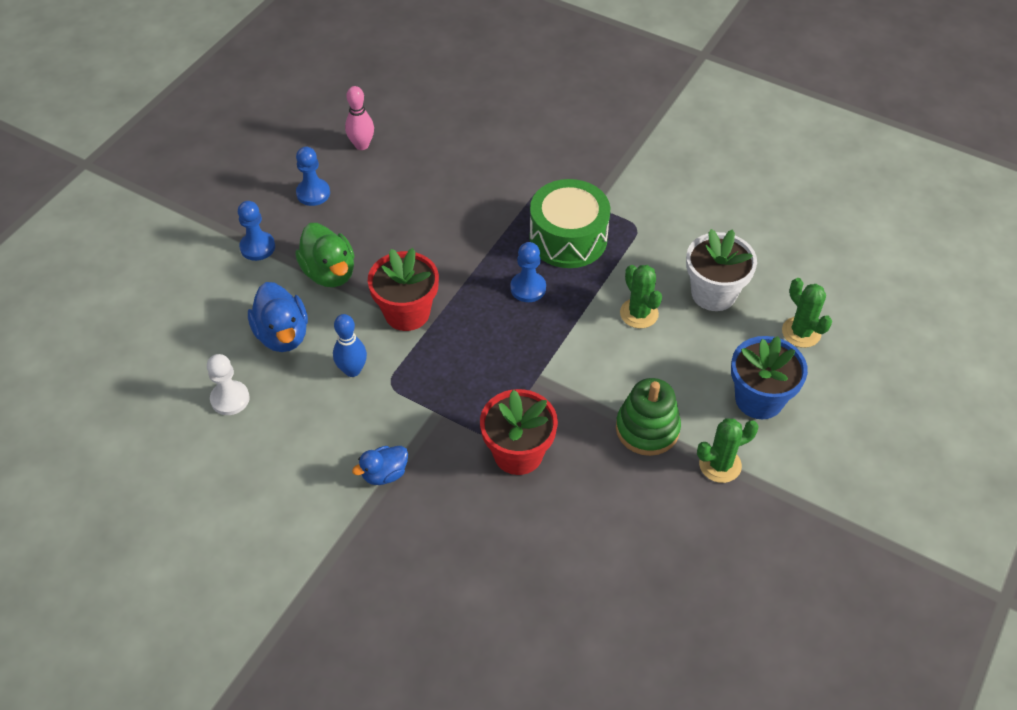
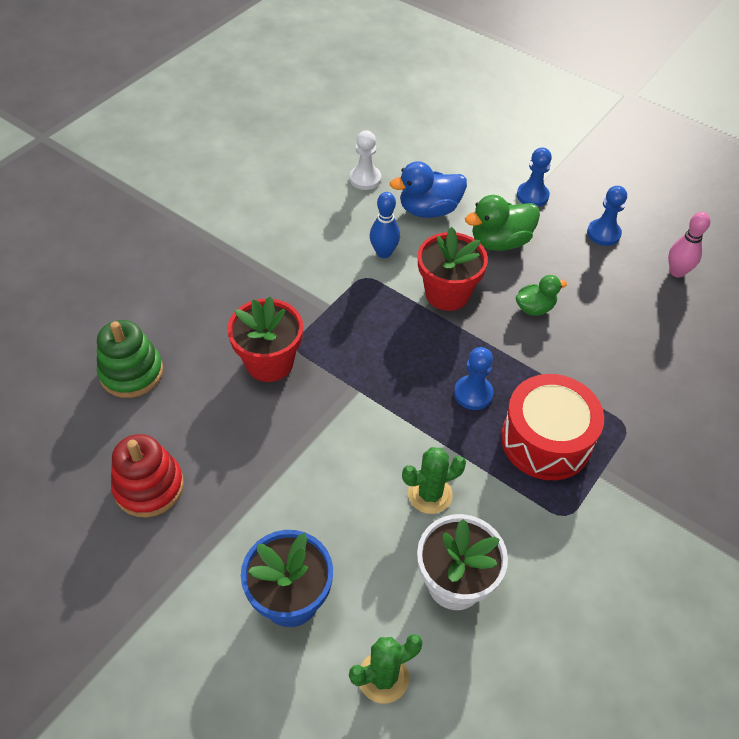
camera: 95 degrees right, 0 degrees up
(384, 474) = (270, 268): blue duck -> none
(418, 245) = (535, 308): none -> green duck
(568, 238) = (546, 440): green drum -> red drum
(647, 429) = (274, 475): green stacking toy -> green stacking toy (131, 372)
(684, 529) = (149, 487): none -> red stacking toy
(720, 465) = (214, 537): green cactus -> none

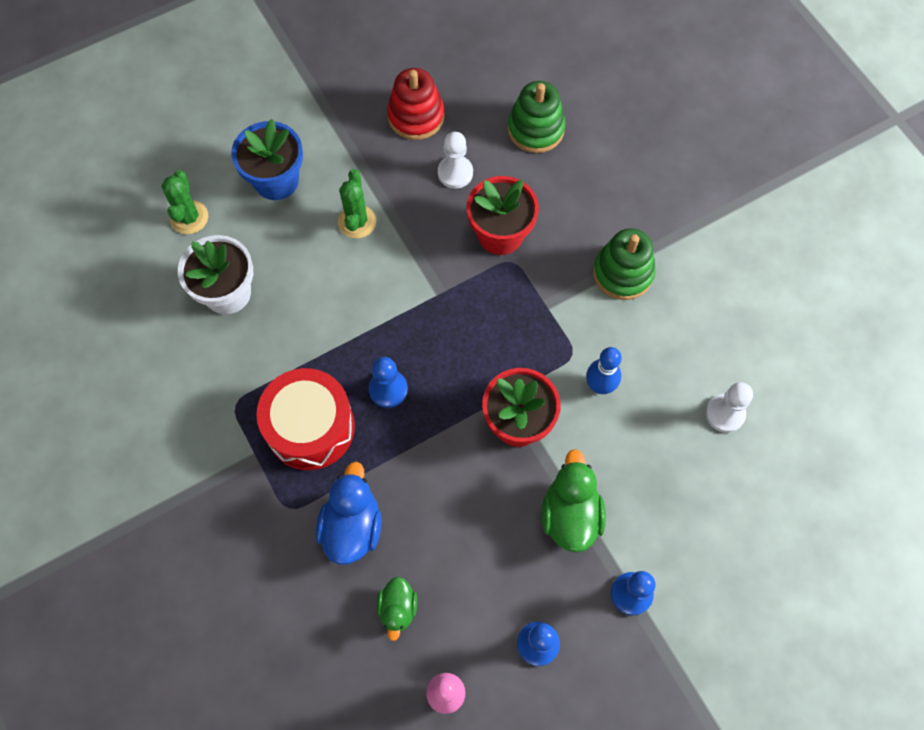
camera: 115 degrees right, 15 degrees up
(212, 423) = (455, 173): none -> white pawn
(270, 265) = (623, 273): none -> green stacking toy
(429, 210) = (649, 461): blue duck -> blue duck (352, 527)
(430, 494) = (308, 308): green cactus -> green cactus (357, 222)
(535, 308) = (462, 501): green duck -> green duck (398, 609)

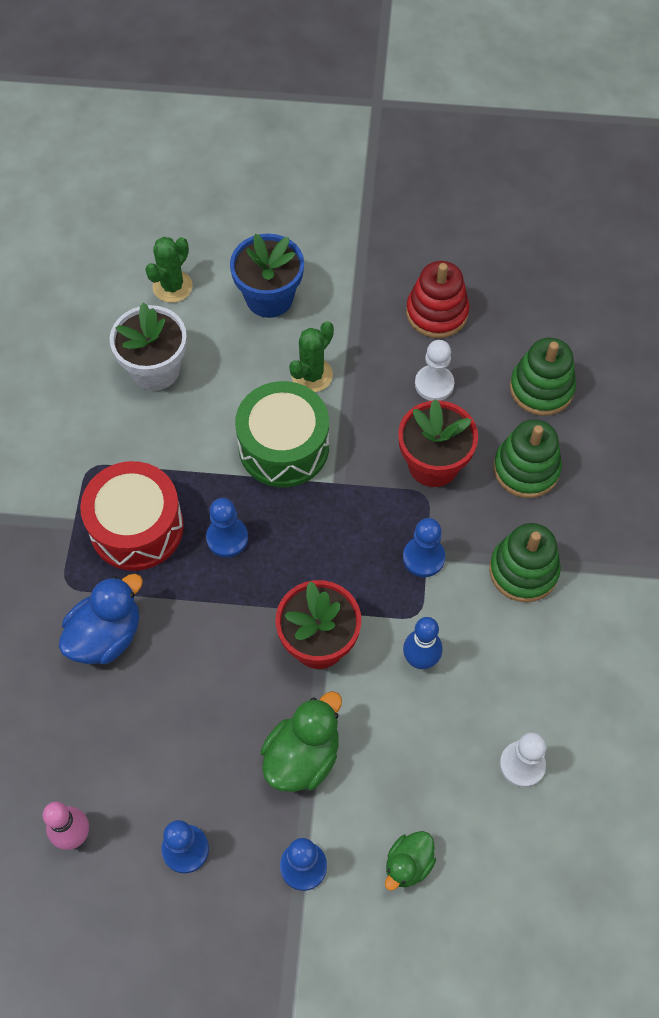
camera: 35 degrees right, 5 degrees down
(378, 291) = (283, 447): none -> green drum
(398, 609) = (90, 732): green duck -> green duck (408, 864)
(545, 309) = (423, 557): none -> blue pawn
(569, 196) = (526, 469): none -> green stacking toy

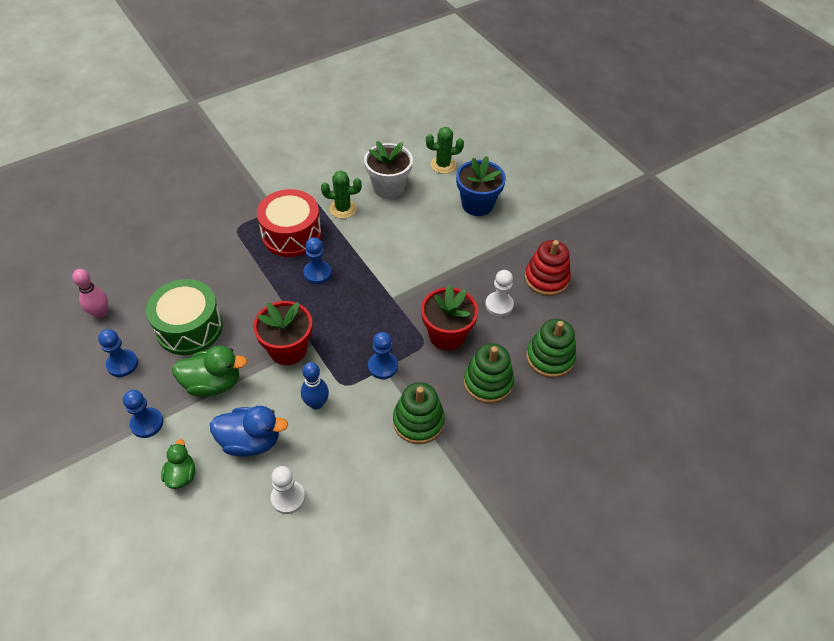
camera: 50 degrees right, 10 degrees down
(106, 635) = (220, 259): blue duck -> blue duck (251, 441)
(283, 447) = (393, 263): green drum -> green drum (189, 327)
(312, 375) = (449, 249): green cactus -> green cactus (343, 209)
(408, 864) = (181, 475): green duck -> green duck turned 90 degrees clockwise

